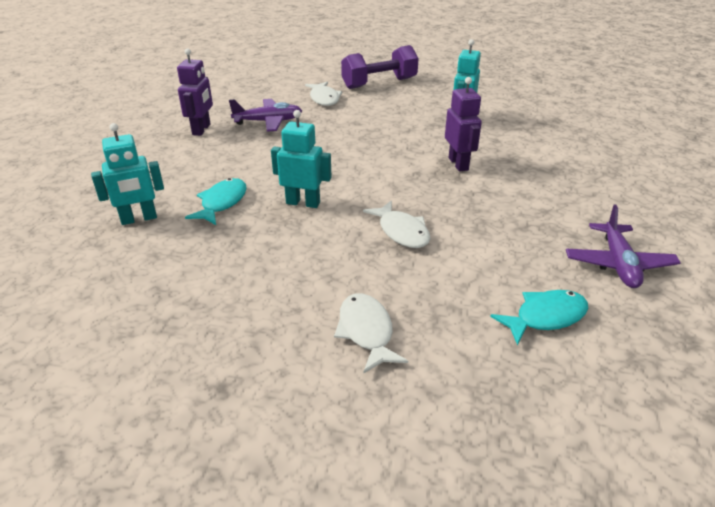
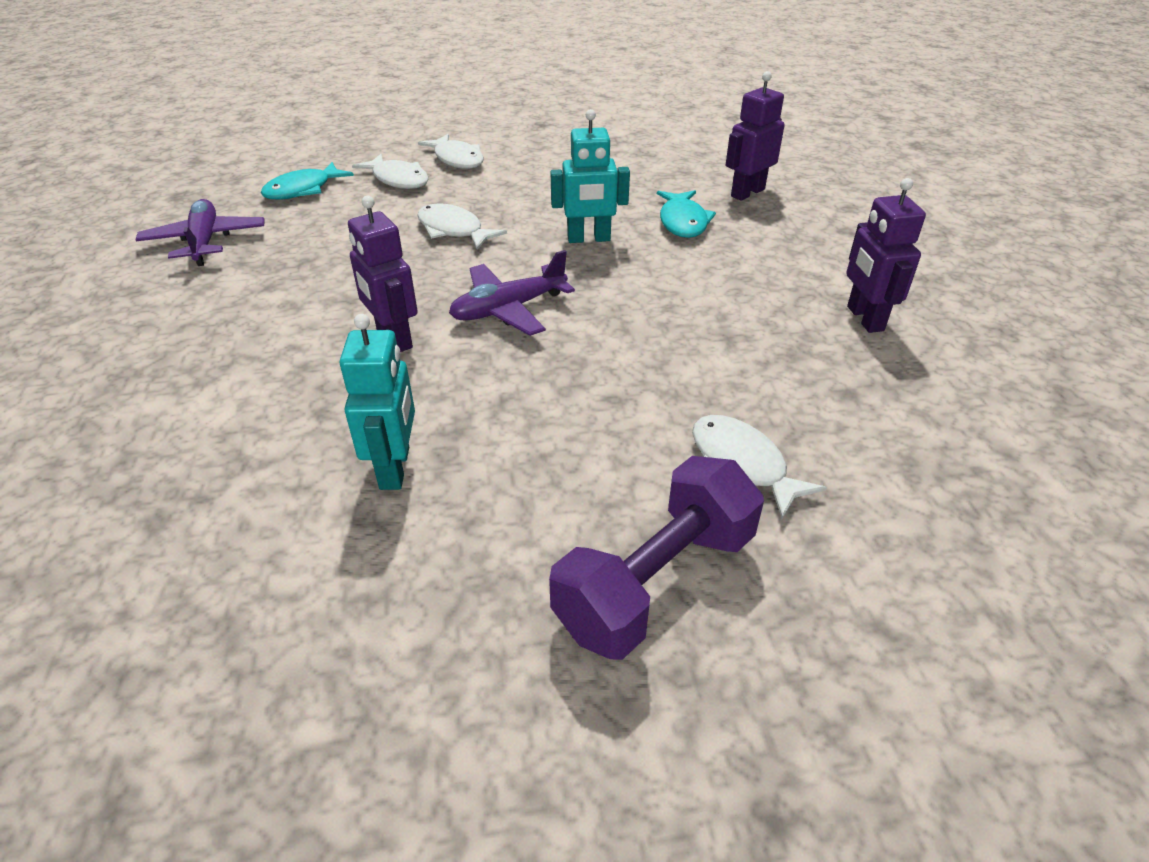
camera: 160 degrees right, 5 degrees up
(139, 219) = (747, 193): turquoise robot -> purple robot
(268, 122) = (780, 362): purple plane -> purple plane (508, 309)
(440, 310) = (398, 179): none -> white fish

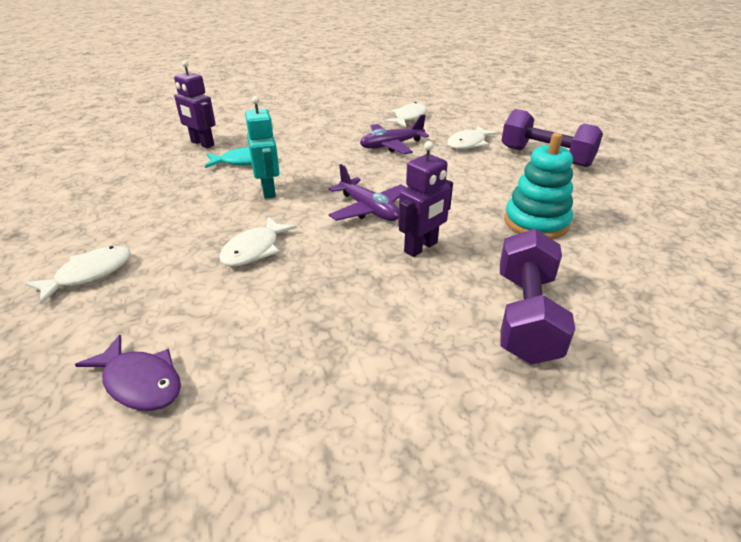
camera: 100 degrees left, 5 degrees down
(205, 242) = (283, 431): purple plane -> purple plane (391, 145)
(212, 392) = (526, 316): none -> purple dumbbell
(303, 190) = (140, 382): turquoise fish -> purple fish
(395, 468) = (536, 222): turquoise robot -> turquoise stacking toy
(398, 179) = (132, 306): white fish -> white fish (409, 117)
(864, 318) = (347, 120): purple robot -> none

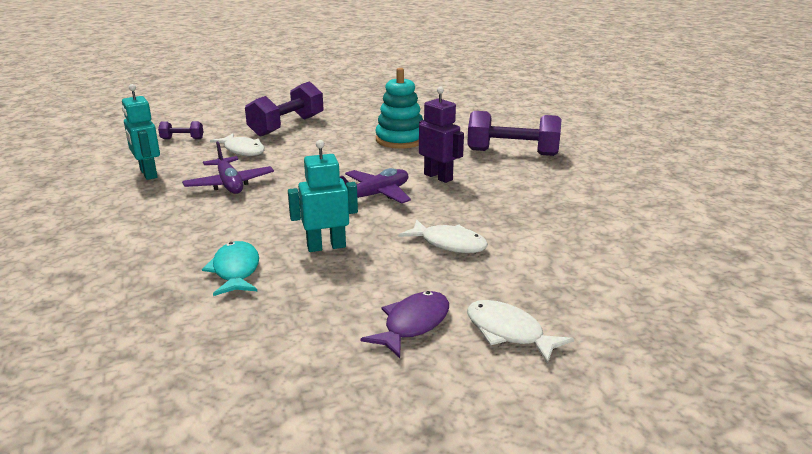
camera: 90 degrees left, 10 degrees down
(140, 382) = (632, 271): purple fish -> purple fish (413, 324)
(202, 144) = (149, 314): purple robot -> none
(409, 117) = (148, 174): white fish -> turquoise robot
(487, 119) = (182, 139): none -> purple dumbbell

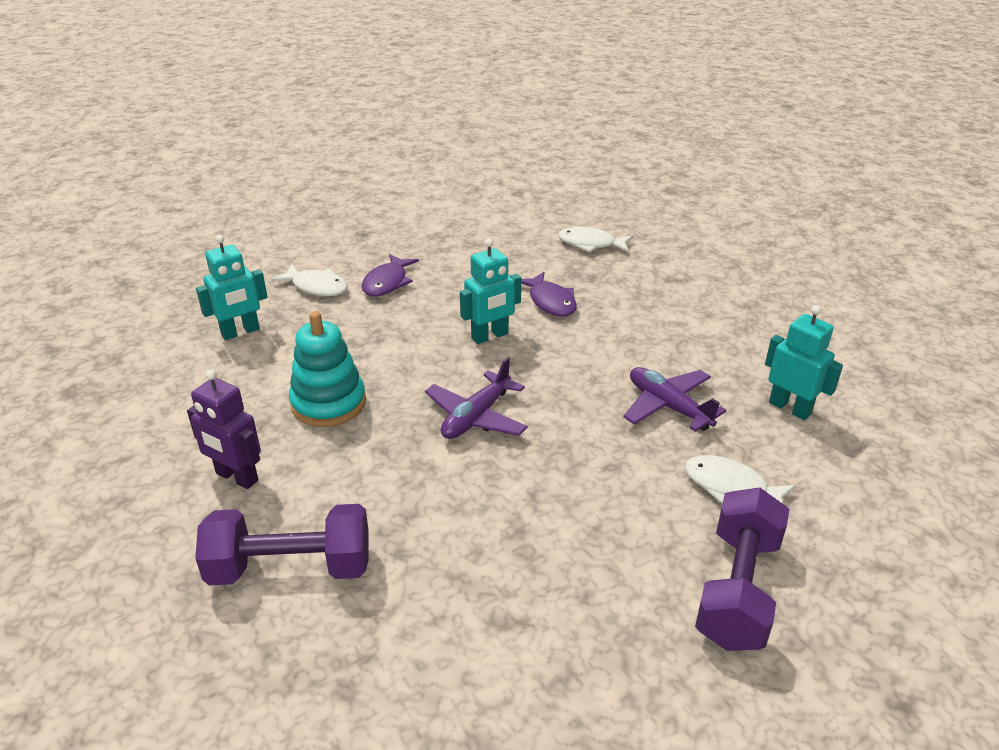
camera: 165 degrees right, 10 degrees up
(182, 139) = (860, 503): purple dumbbell -> none
(235, 271) = (550, 302): turquoise fish -> purple fish
(400, 140) = (498, 576): turquoise stacking toy -> turquoise stacking toy (328, 403)
(438, 177) = (405, 471): purple robot -> purple robot (236, 477)
(449, 244) = (372, 358): white fish -> white fish (590, 244)
(592, 287) = (240, 332): none -> turquoise robot

